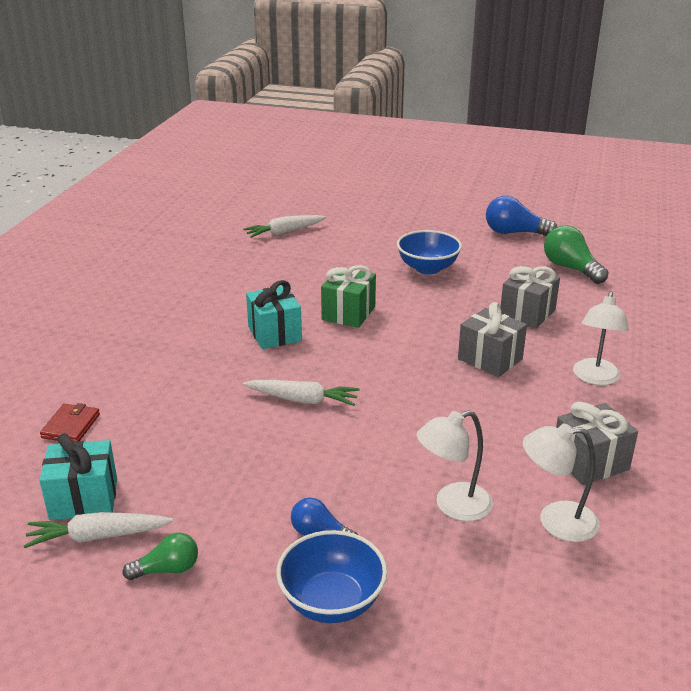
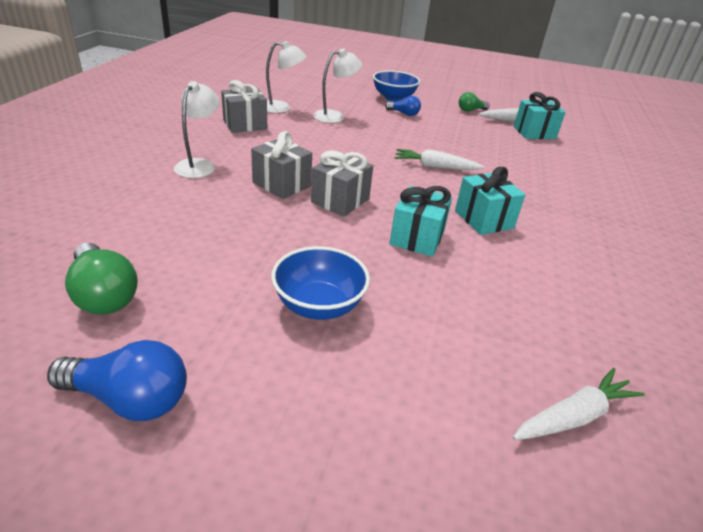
camera: 175 degrees right, 5 degrees up
(71, 426) = (582, 163): red wallet -> none
(348, 313) = (417, 238): green gift -> turquoise gift
(527, 313) = (218, 226): grey gift -> grey gift (340, 201)

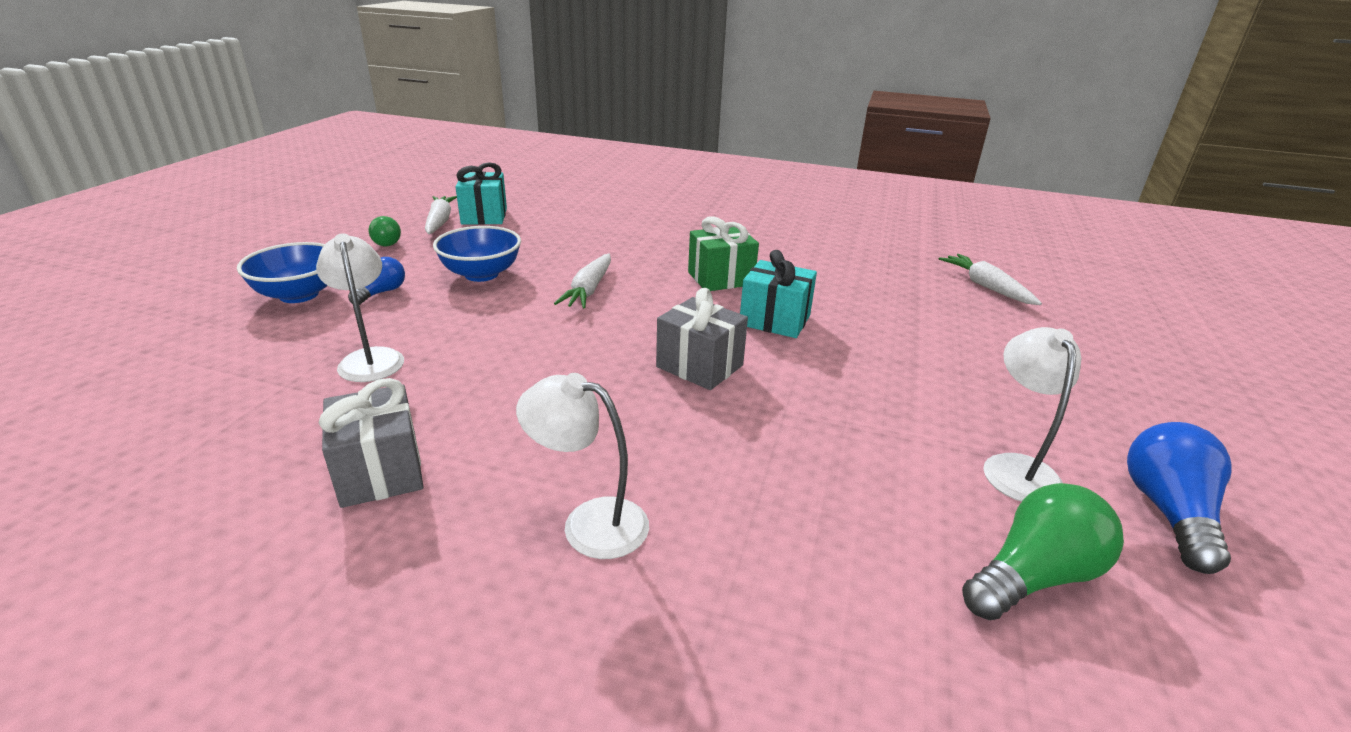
camera: 85 degrees left, 5 degrees down
(281, 184) = (658, 417): grey gift -> none
(282, 108) = (294, 422): white lamp -> white lamp (1016, 467)
(319, 305) = (936, 389): blue bowl -> blue bowl (481, 274)
(483, 219) = (720, 278): turquoise gift -> green gift

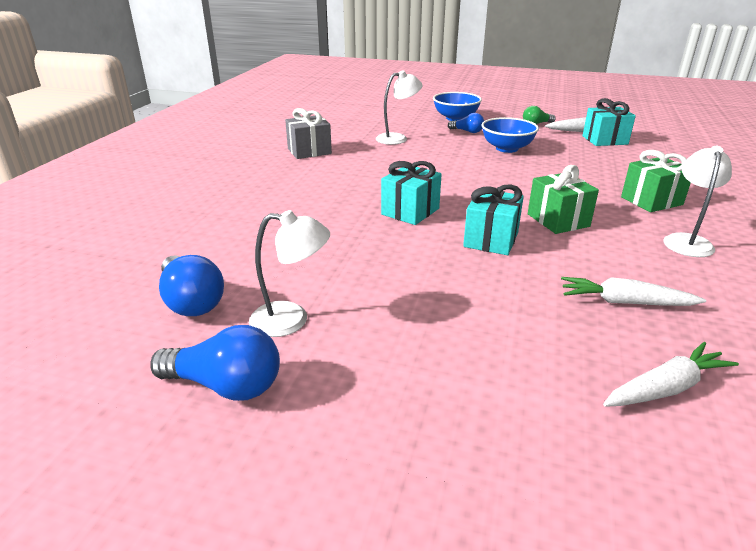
camera: 90 degrees right, 0 degrees up
(589, 290) = (504, 177): white carrot -> white carrot (625, 302)
(589, 522) = (269, 188): white lamp -> white lamp (687, 241)
(672, 230) = (651, 201): none -> green gift
(699, 366) = (410, 211): grey gift -> turquoise gift
(1033, 576) = (191, 301): green light bulb -> blue light bulb

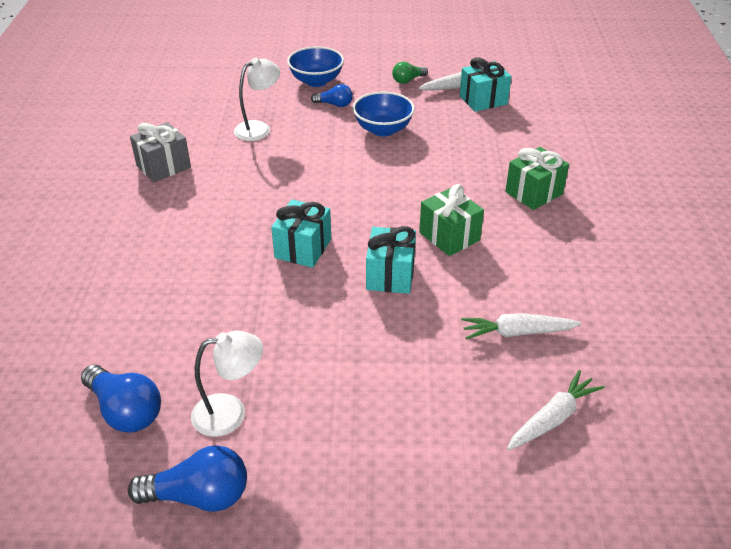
camera: 15 degrees left, 10 degrees up
(687, 241) = (566, 244): white lamp -> none

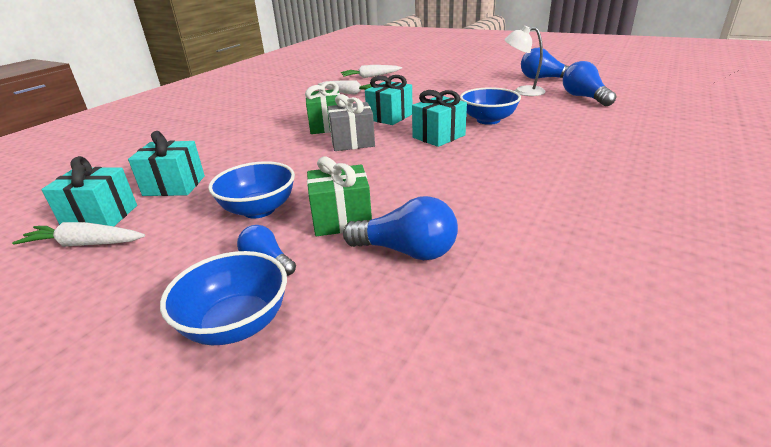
camera: 150 degrees left, 10 degrees down
(163, 167) = (563, 227): grey gift -> grey gift (352, 142)
(259, 128) = (406, 251): white lamp -> blue light bulb
(259, 299) = (488, 120): none -> blue bowl
(408, 80) = (114, 276): green light bulb -> none
(478, 130) = (174, 186): none -> turquoise gift
(534, 193) = (229, 136): green gift -> green gift (341, 219)

